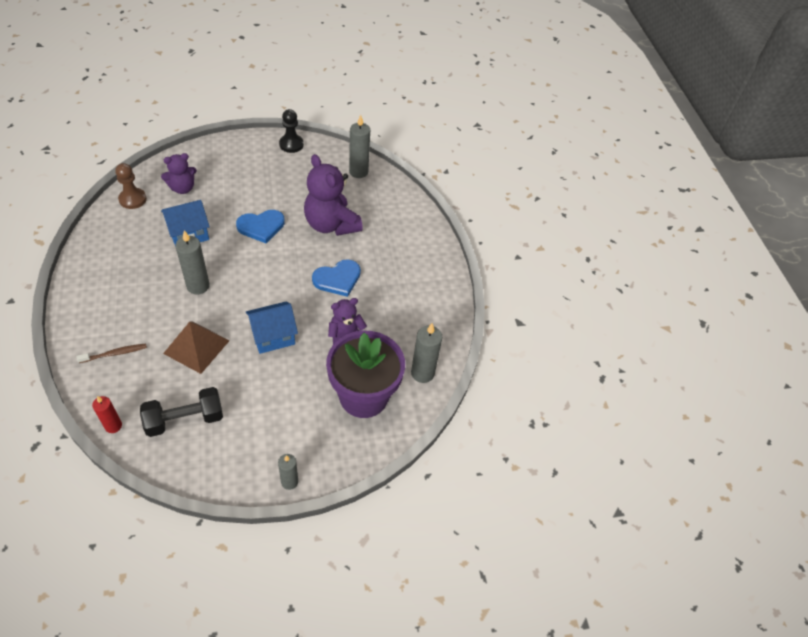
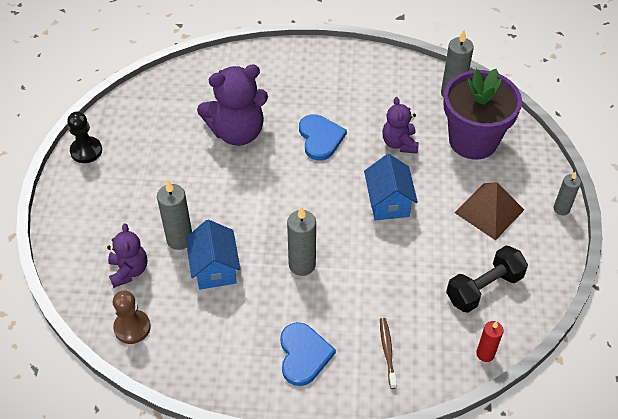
camera: 70 degrees left, 0 degrees up
(185, 419) = (484, 288): black dumbbell -> black dumbbell turned 60 degrees clockwise
(196, 347) = (390, 272): brown pyramid -> brown pyramid (489, 211)
(261, 226) = (222, 196): blue heart -> blue heart (303, 355)
(358, 172) = (159, 95): grey candle -> grey candle (179, 239)

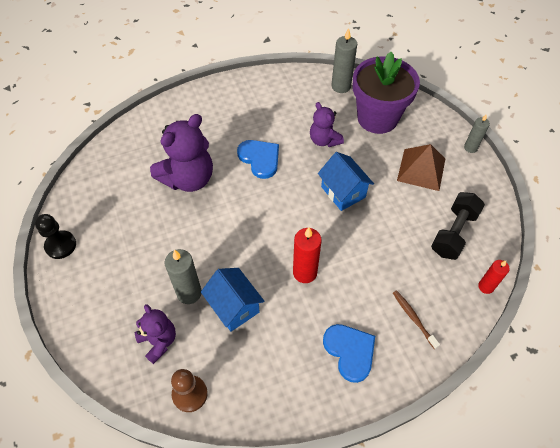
camera: 25 degrees left, 5 degrees up
(302, 265) = (305, 272): grey candle -> red candle

